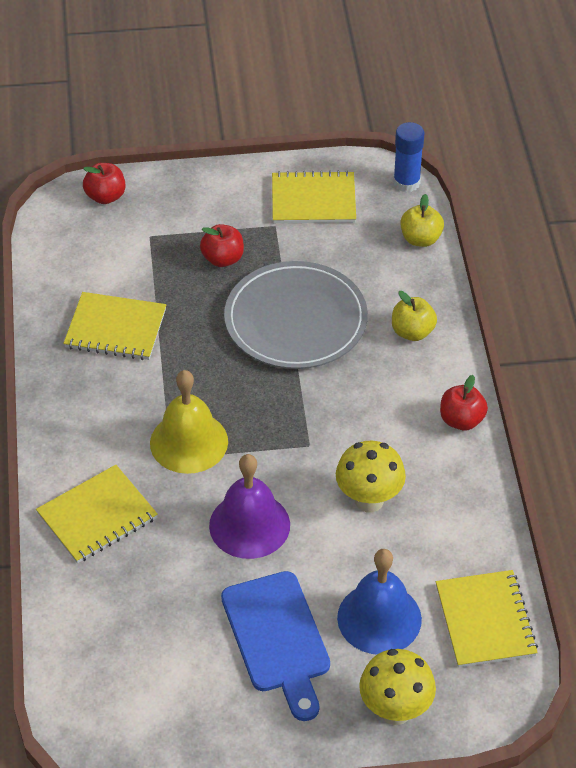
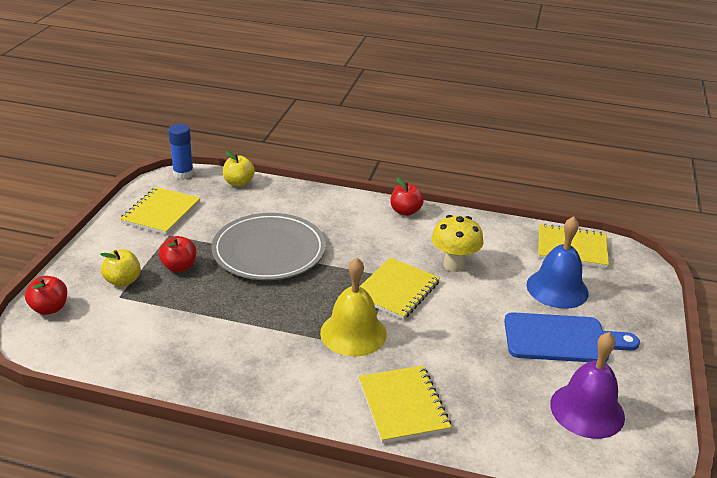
camera: 70 degrees left, 15 degrees down
(115, 328) = (204, 341): yellow notebook -> yellow notebook (396, 290)
(249, 525) = (451, 324): purple bell -> purple bell (587, 410)
(395, 711) = (636, 303): yellow mushroom -> none
(412, 332) = (317, 208): yellow apple -> yellow apple (123, 281)

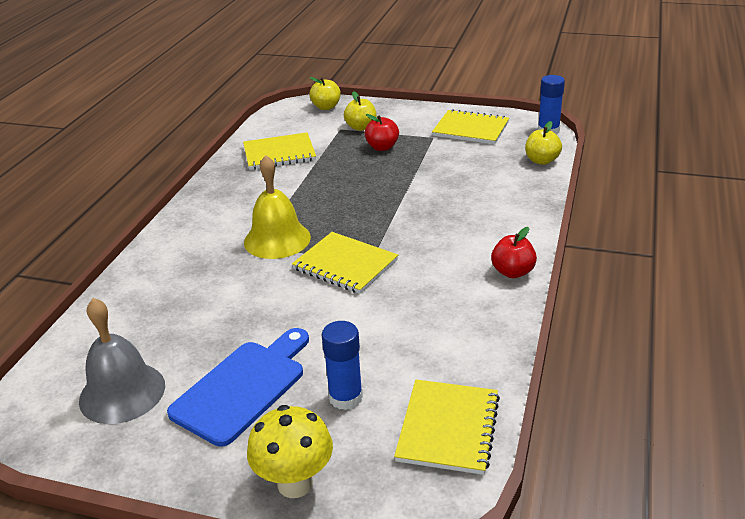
camera: 95 degrees right, 0 degrees up
(50, 308) = (326, 107): red apple -> yellow apple
(269, 251) = (412, 187): grey plate -> none
(403, 405) = (171, 268): yellow notebook -> yellow notebook (279, 153)
(454, 265) = (395, 308): yellow mushroom -> yellow mushroom (295, 483)
(557, 288) = (345, 397): blue bell -> blue glue stick
(561, 339) = (243, 388): blue cutting board -> blue cutting board turned 150 degrees counterclockwise
(587, 410) = (122, 392): purple bell -> grey bell

